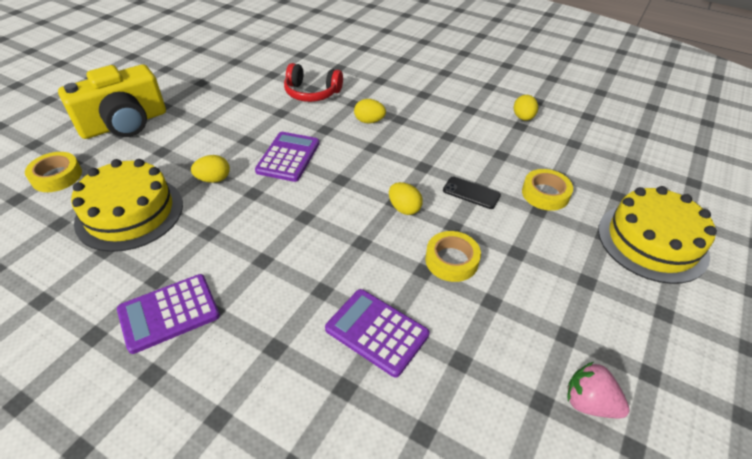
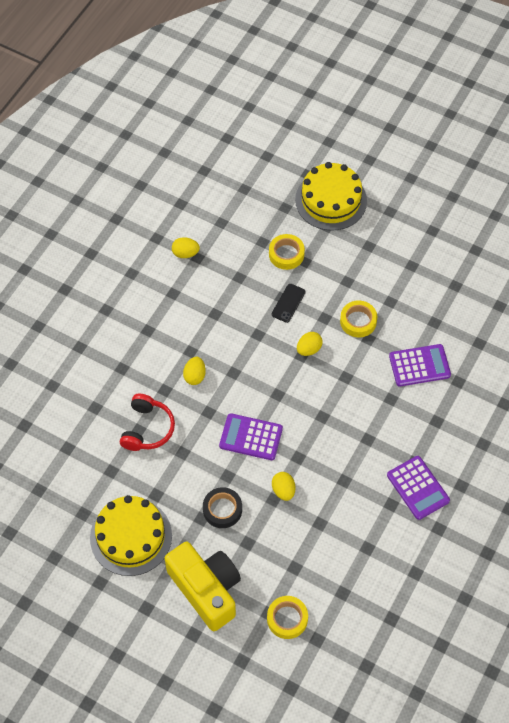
camera: 90 degrees left, 15 degrees up
(130, 213) = (327, 543): yellow cake -> yellow cake (131, 536)
(207, 135) = (222, 509): none -> black tape
(377, 332) = (419, 366): purple calculator -> purple calculator turned 135 degrees counterclockwise
(589, 402) = (453, 263): pink strawberry -> none

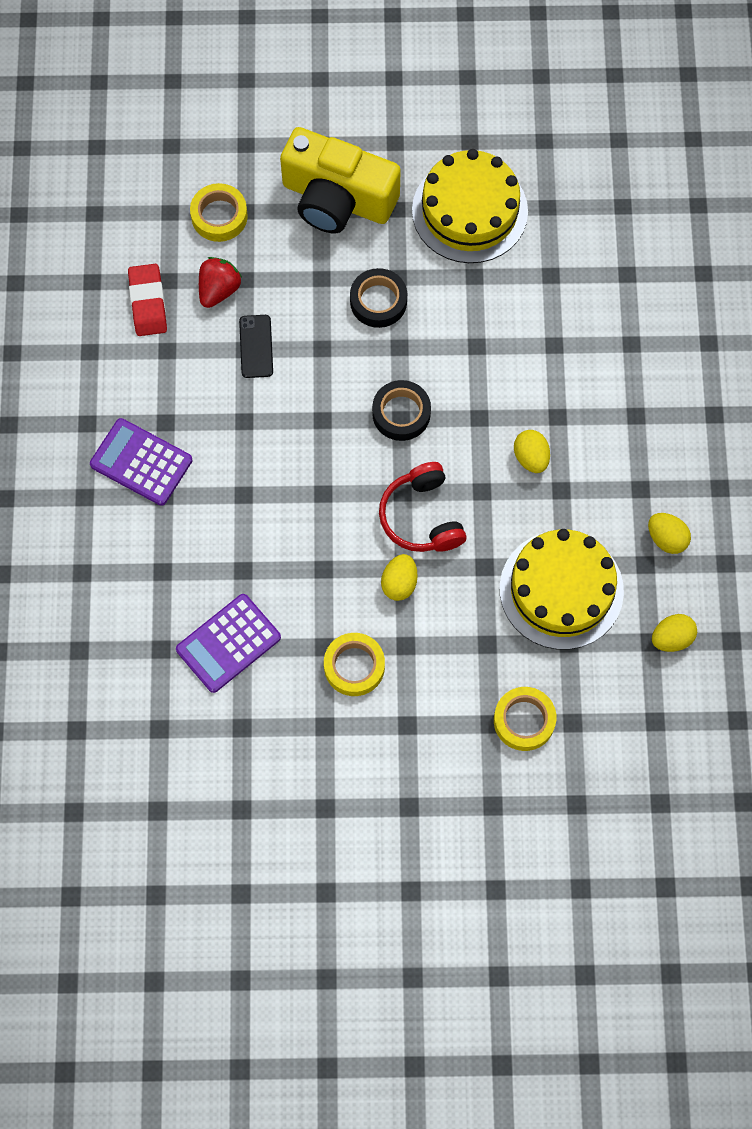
camera: 150 degrees right, 10 degrees up
(147, 429) = (543, 352): red headphones -> red headphones (422, 517)
(251, 437) = (401, 413): purple calculator -> black tape
(283, 490) = (315, 366): yellow egg -> yellow egg (666, 538)
(288, 303) = (472, 640): black phone -> black phone (256, 346)
(314, 569) = (219, 290): none -> red strawberry
(331, 200) = (514, 858): yellow cake -> yellow cake (561, 590)
(363, 585) = (148, 302): none -> red eraser

